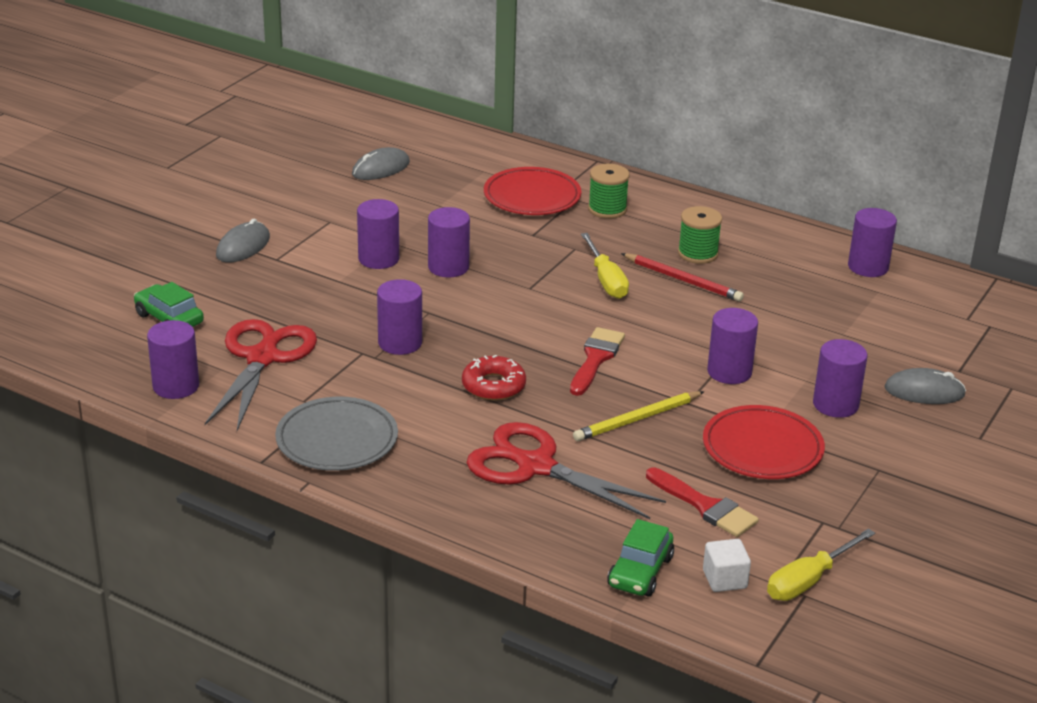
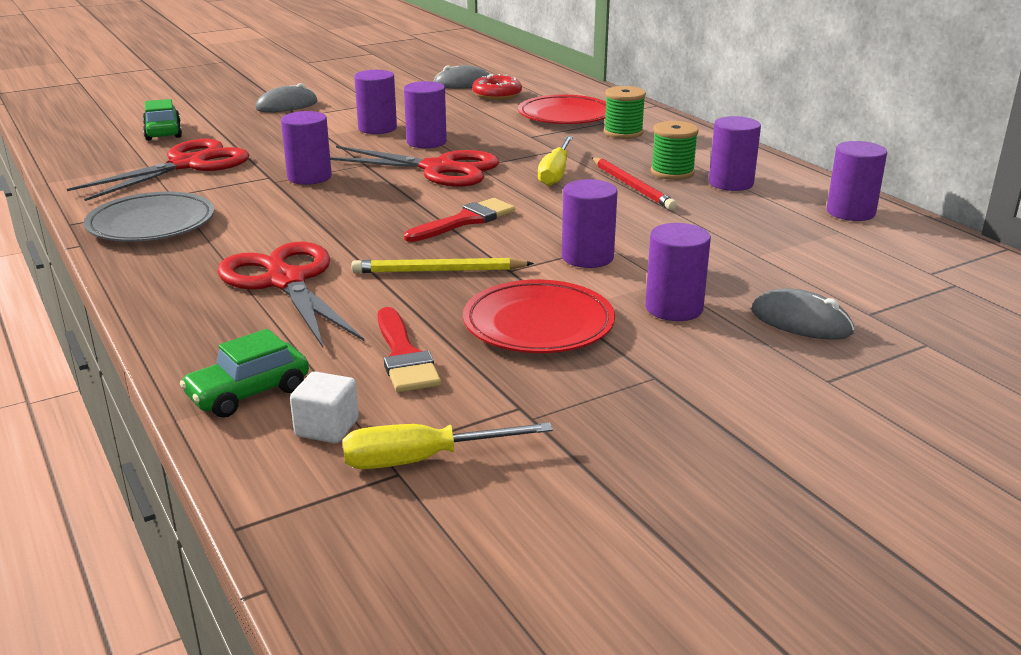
camera: 30 degrees right, 5 degrees down
(176, 386) = (96, 167): purple cylinder -> purple cylinder (731, 183)
(493, 386) = (342, 219): red donut -> red donut (497, 94)
(503, 301) = (439, 169): none -> red scissors

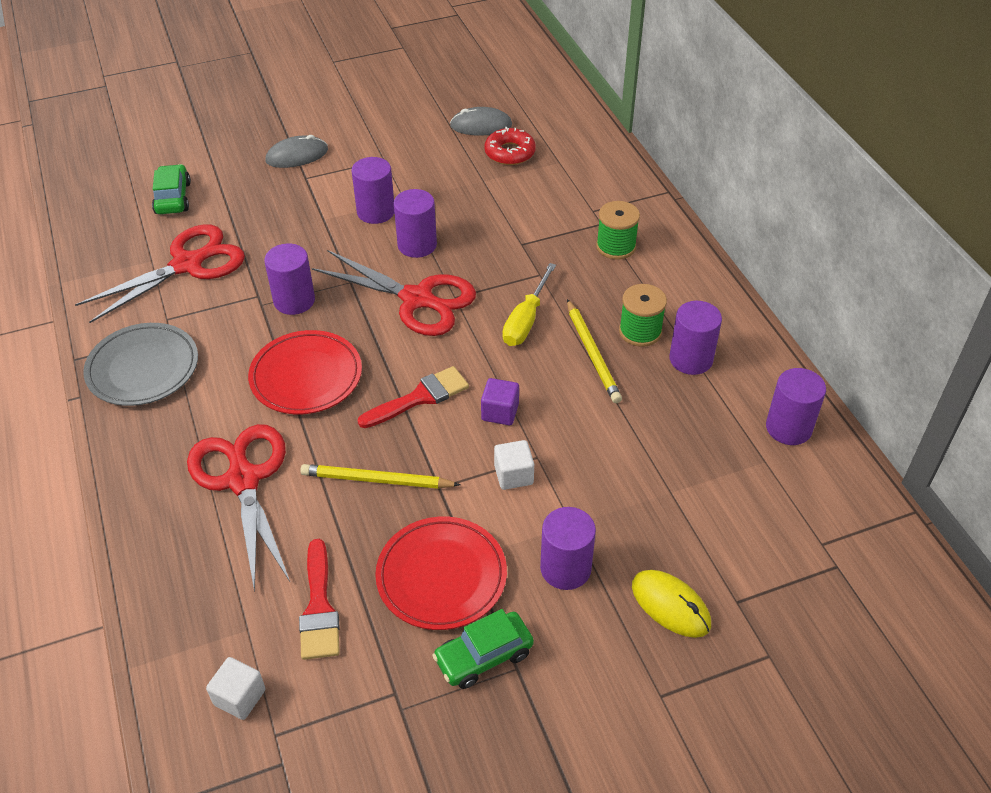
camera: 10 degrees right, 20 degrees up
(248, 393) = (187, 641): green car -> green car (483, 656)
(423, 460) = (304, 750): yellow screwdriver -> none
(554, 223) = (500, 412): none -> purple cube
(565, 116) = (567, 205): red plate -> red plate (306, 376)
(587, 257) = (513, 475): purple cylinder -> white cube
(632, 186) = (592, 353): red pencil -> yellow pencil
(801, 321) = (670, 605): grey mouse -> yellow mouse

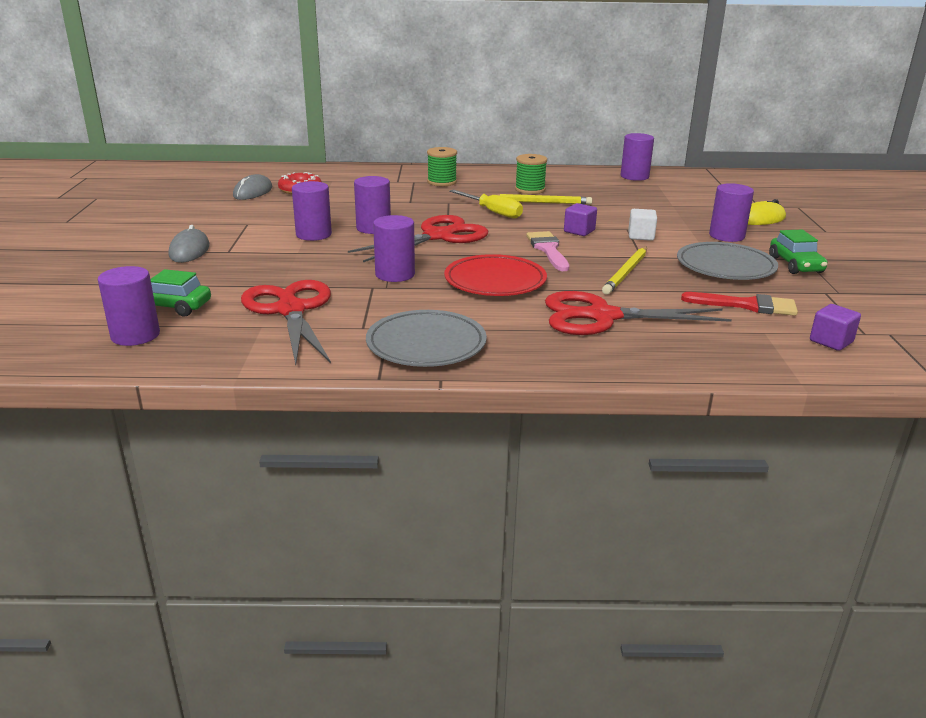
camera: 70 degrees left, 20 degrees down
(240, 697) = (831, 341): white cube -> purple cube
(419, 398) = (548, 250): red brush -> pink brush
(441, 576) = (725, 266): red plate -> grey plate
(691, 359) = (564, 184): purple cylinder -> purple cylinder (135, 335)

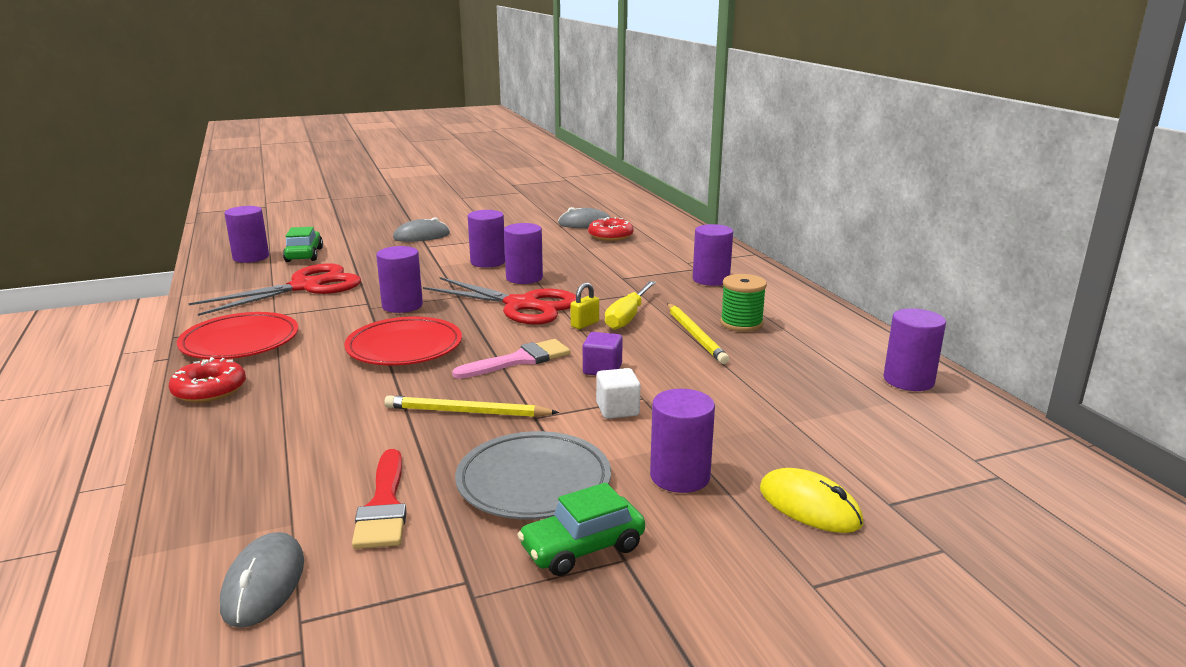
camera: 70 degrees right, 5 degrees down
(426, 344) = (240, 342): grey plate -> red plate
(442, 182) = (711, 279): green spool -> purple cylinder
(496, 224) = (585, 324): none -> yellow padlock
(534, 358) = (209, 389): none -> red donut
(601, 316) = (320, 411): red scissors -> none
(831, 341) = (264, 583): purple cube -> grey mouse

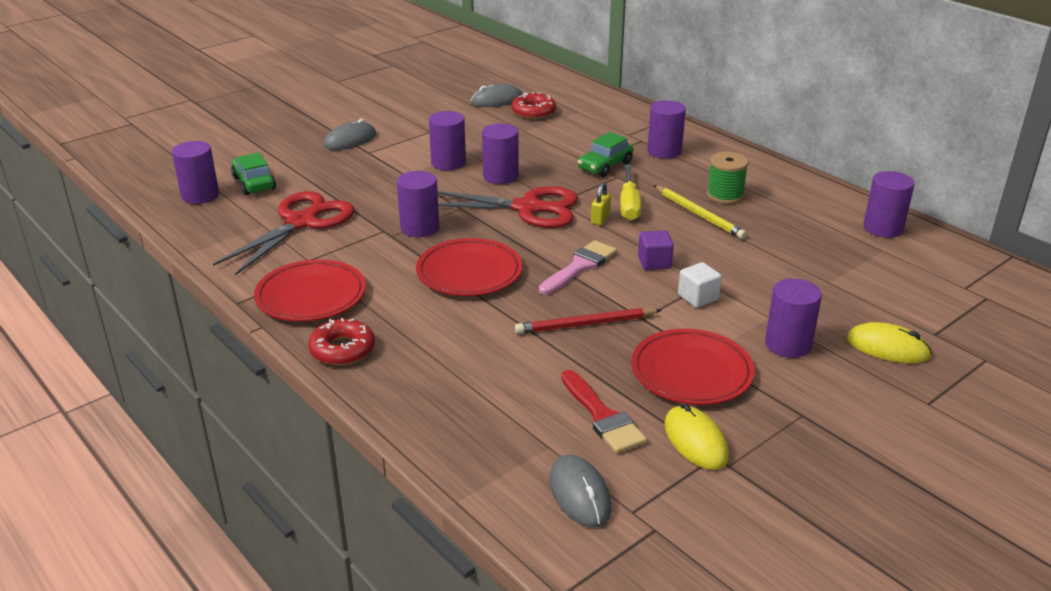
camera: 20 degrees left, 10 degrees up
(461, 557) = (695, 441): none -> yellow mouse
(467, 412) = (585, 324): yellow pencil -> red pencil
(533, 482) = (691, 372): grey plate -> red plate
(582, 548) = (769, 414): green car -> green car (605, 166)

